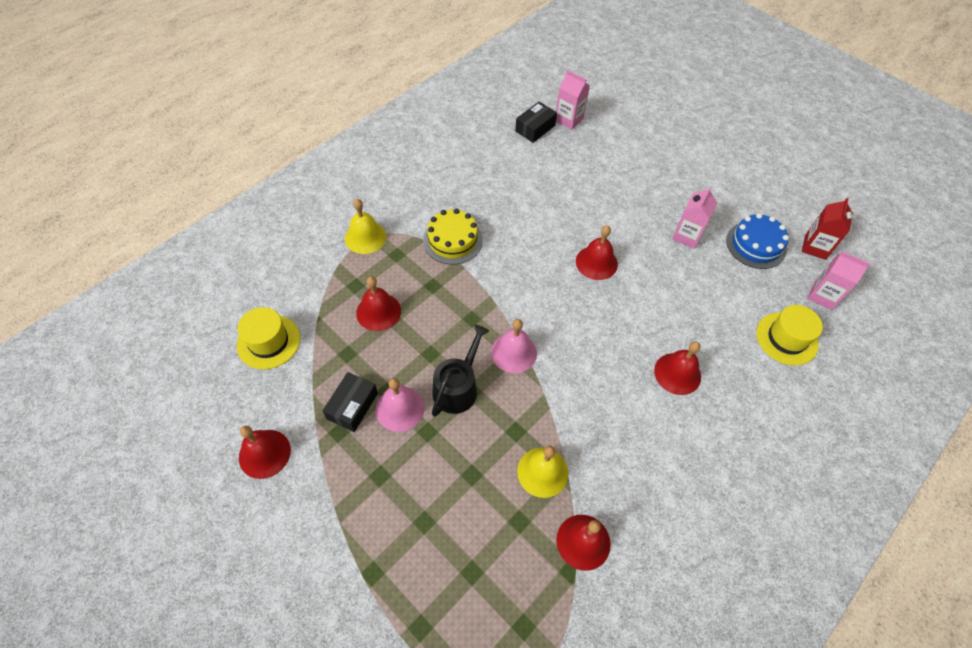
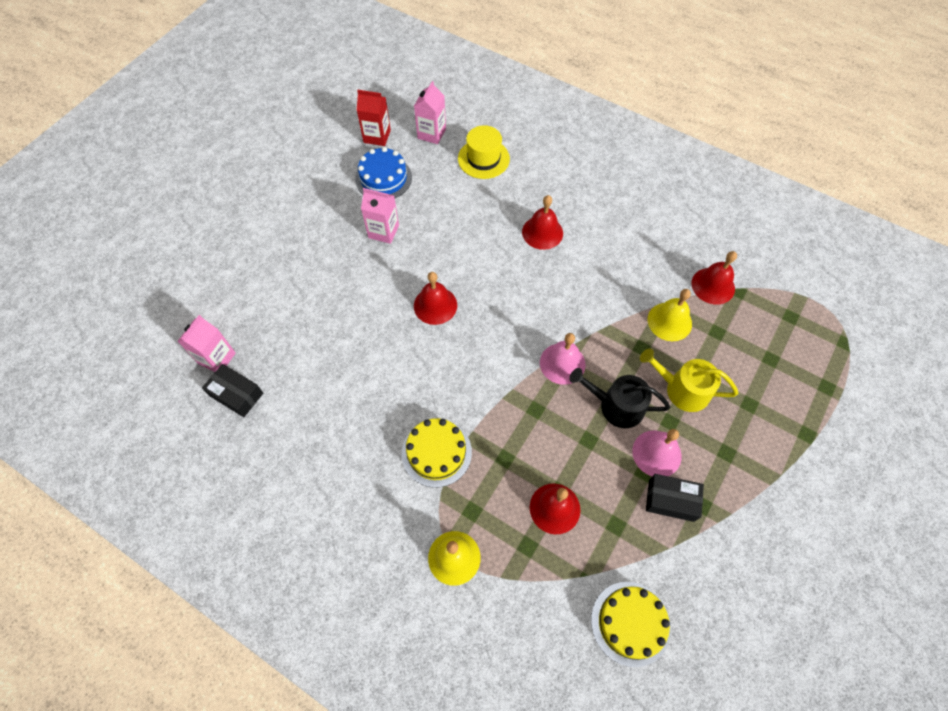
camera: 100 degrees left, 5 degrees up
(264, 453) = (751, 572): red bell -> none
(268, 342) = (630, 623): yellow hat -> yellow cake
(459, 456) = (682, 389): none -> yellow watering can

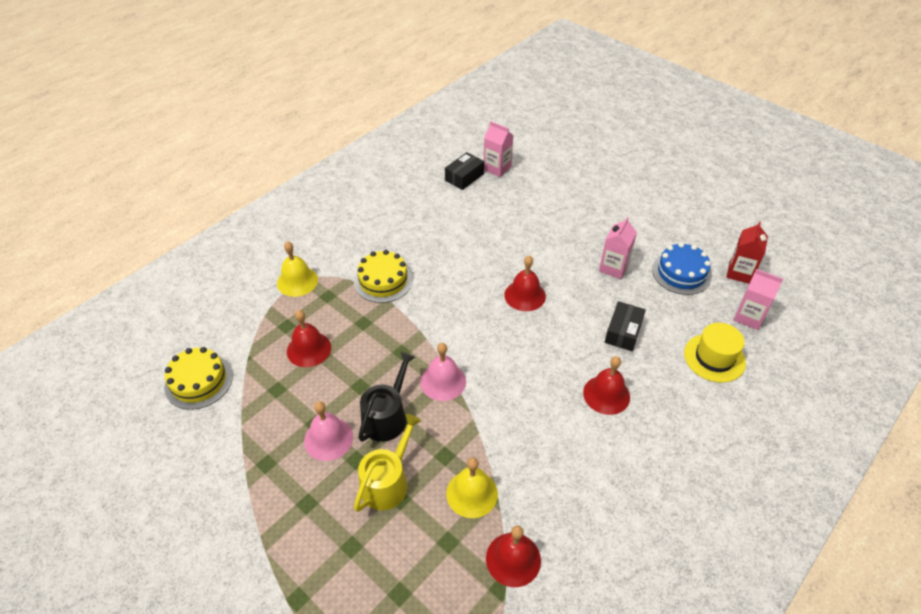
camera: 100 degrees right, 15 degrees down
(671, 500) = (281, 438): black box -> black box (623, 332)

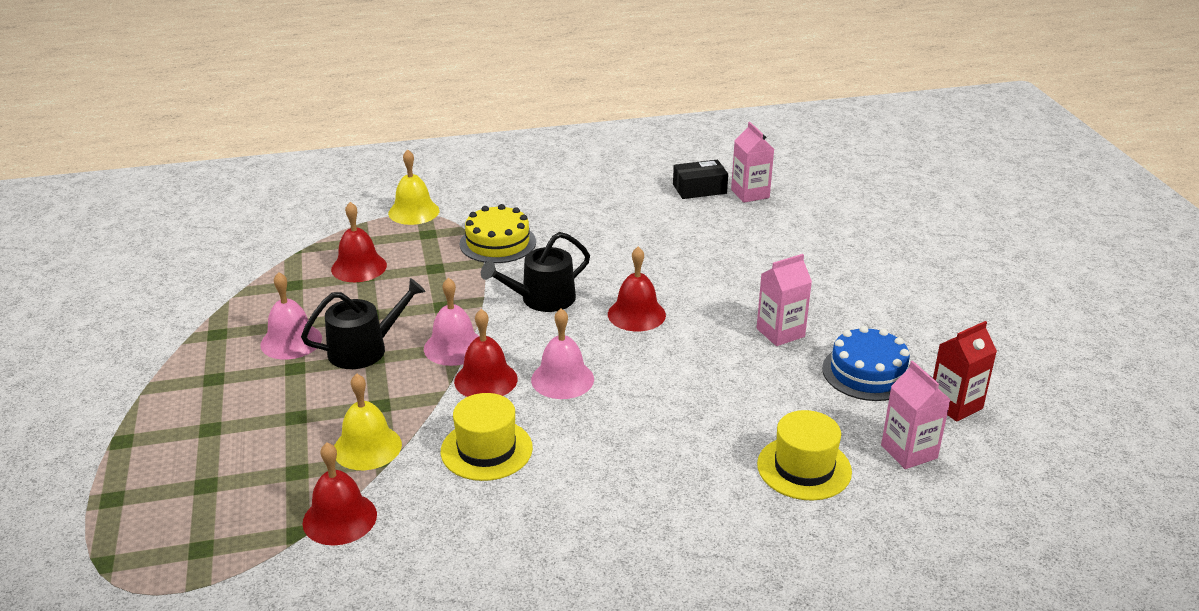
camera: 35 degrees right, 15 degrees down
(198, 381) = (237, 250): yellow cake -> none
(387, 481) = (302, 398): yellow watering can -> none
(458, 313) = (542, 299): none -> black watering can
(532, 369) = (562, 379): none -> pink bell
(544, 449) = (486, 450): none -> yellow hat
(606, 394) = (618, 438): red bell -> red bell (486, 380)
(623, 332) = (714, 394): black box -> none

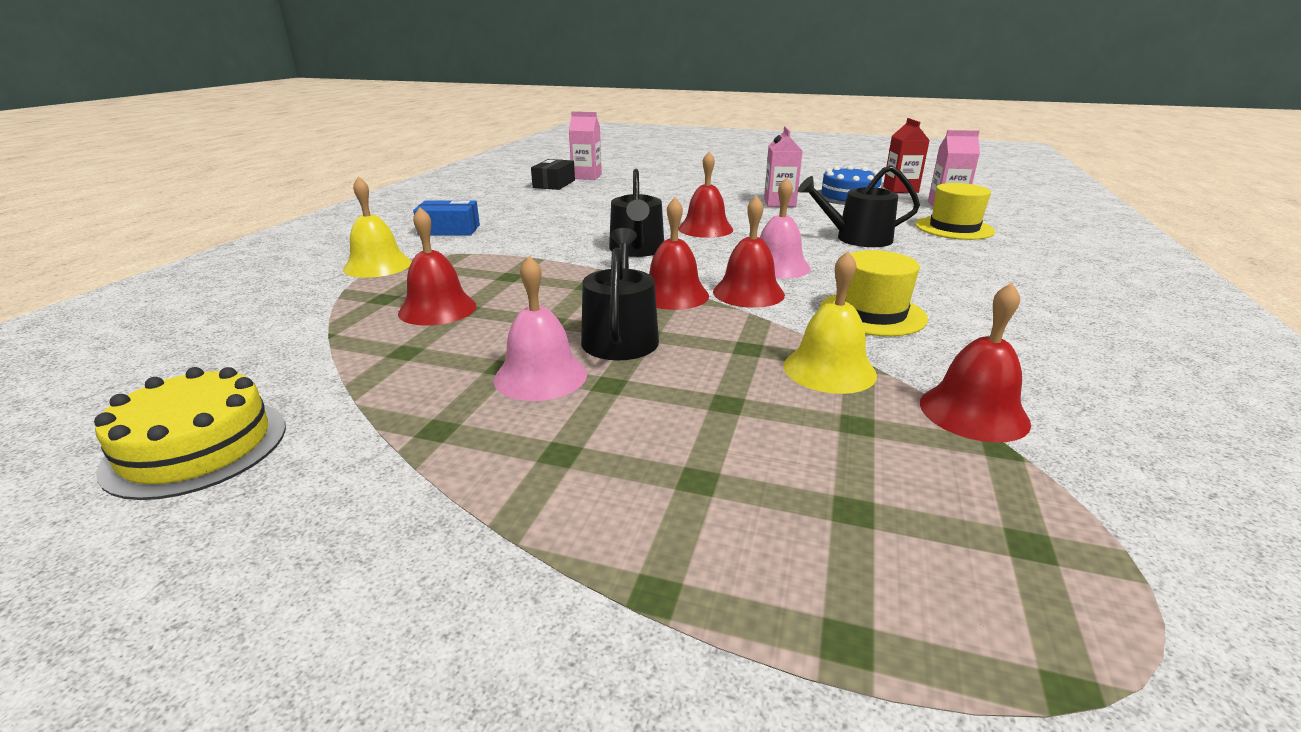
camera: 60 degrees left, 5 degrees down
(454, 347) = (673, 295): pink bell -> red bell
(498, 243) = (511, 247): yellow cake -> yellow cake (197, 447)
(512, 201) = (449, 230): none -> blue box
(693, 407) = (856, 238): none -> black watering can

